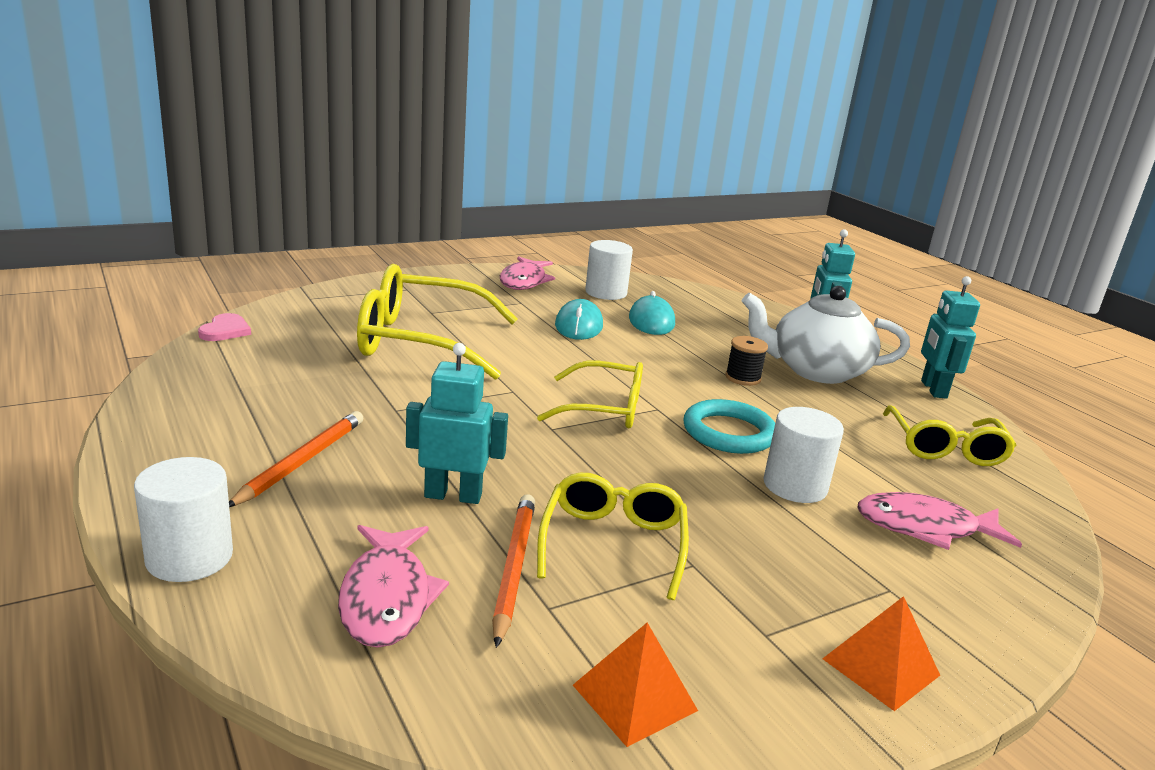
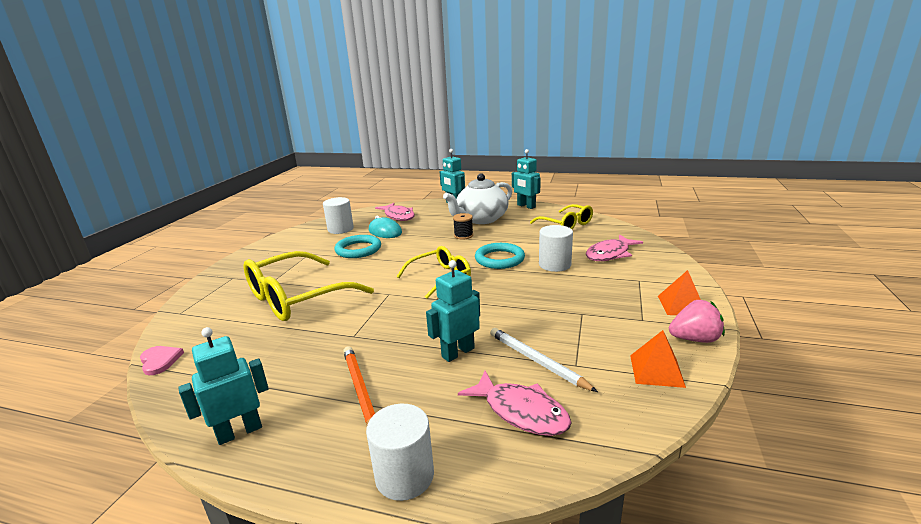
camera: 40 degrees left, 0 degrees up
(166, 426) = (239, 432): none -> turquoise robot
(513, 568) = (537, 361): orange pencil -> white pencil
(524, 281) = (290, 243): pink fish -> pink fish (398, 216)
(578, 325) = (358, 249): turquoise mouse -> turquoise ring
(613, 543) = (547, 325): yellow glasses -> none
(788, 716) = (694, 339): none -> pink strawberry

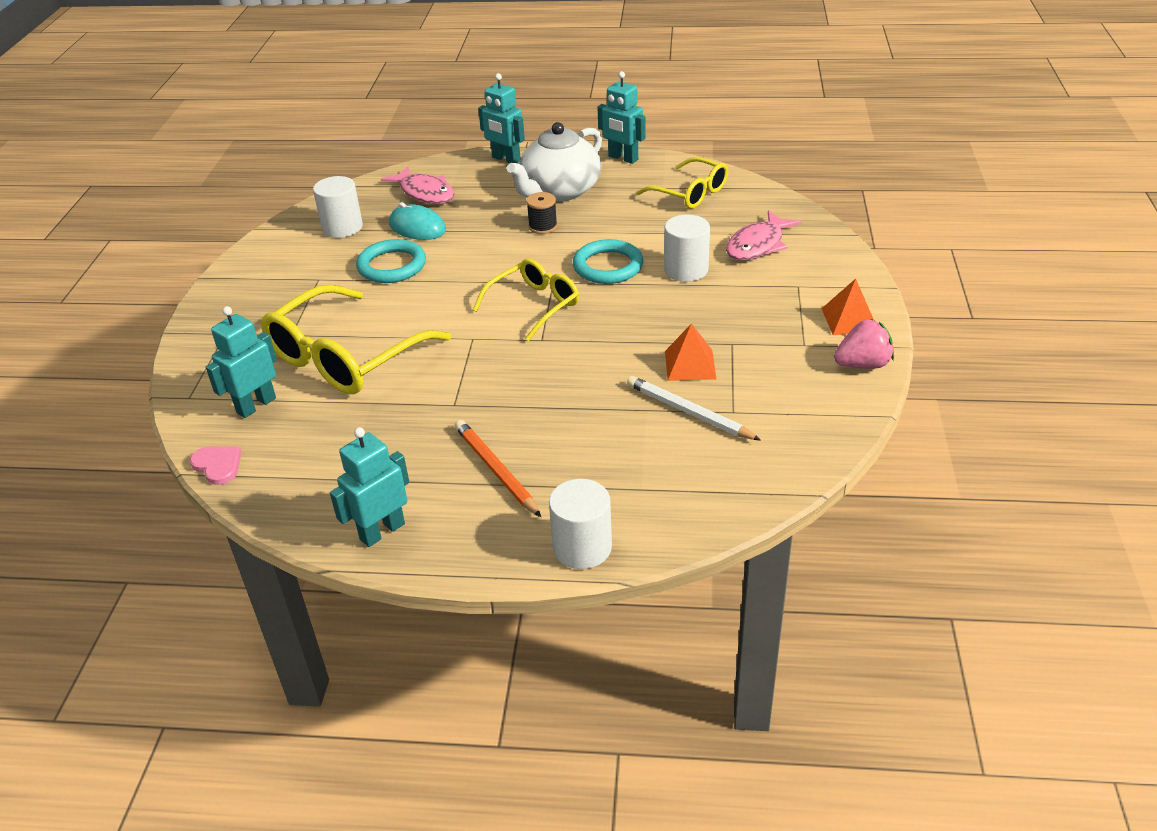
camera: 10 degrees left, 15 degrees up
(458, 352) = (593, 412): turquoise robot -> turquoise robot (256, 405)
(521, 411) = (683, 471): pink fish -> none
(656, 370) = (821, 408): orange pyramid -> orange pyramid (690, 365)

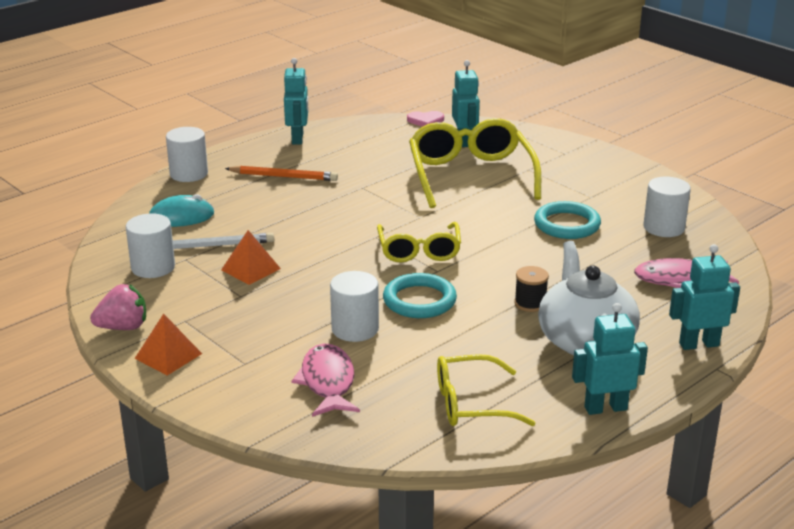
camera: 130 degrees right, 10 degrees down
(417, 227) = (616, 254): turquoise mouse -> turquoise mouse (181, 216)
(773, 418) = (153, 267): none -> white cylinder
(862, 365) = (123, 327): pink strawberry -> pink strawberry turned 135 degrees counterclockwise

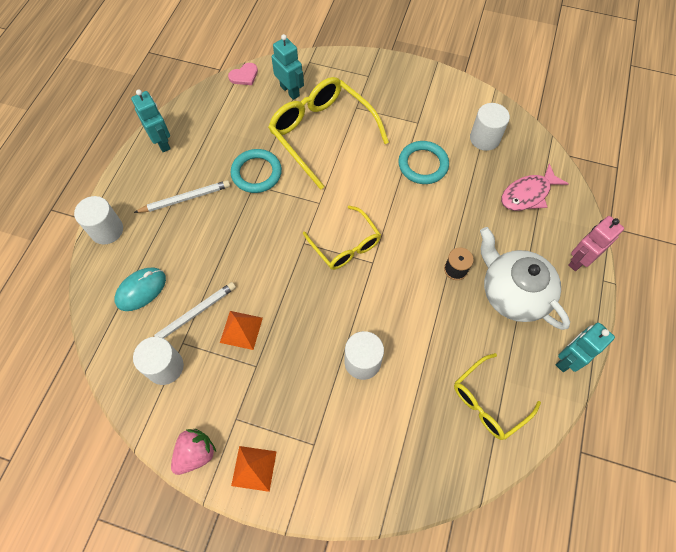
camera: 30 degrees left, 35 degrees up
(284, 176) = (185, 198): orange pencil -> white pencil
(328, 382) = (384, 433): pink fish -> none
(419, 300) = (383, 305): turquoise ring -> turquoise ring (256, 173)
(698, 344) = (579, 260): turquoise robot -> pink robot

